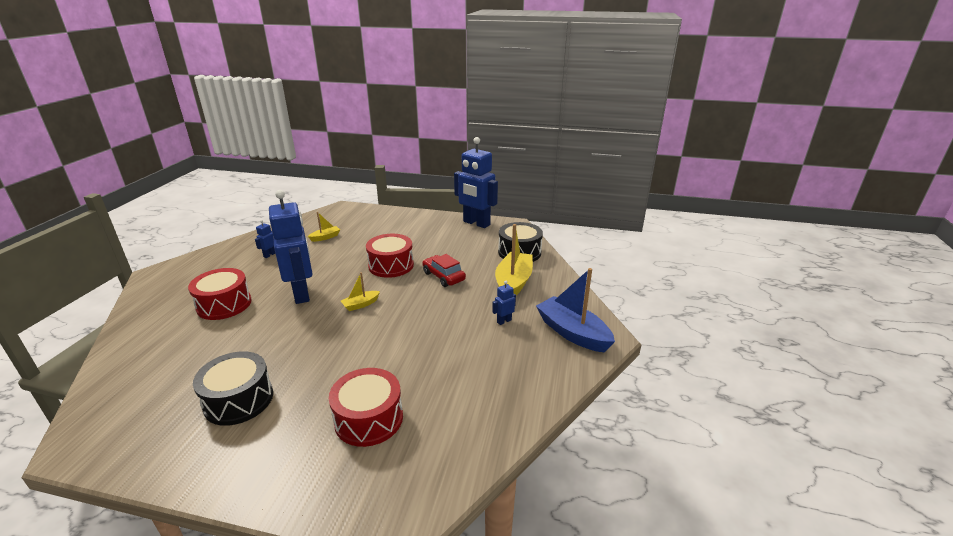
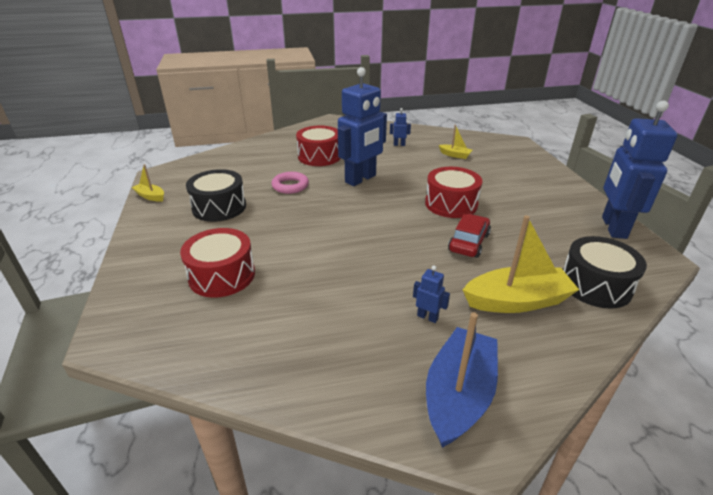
camera: 65 degrees right, 5 degrees up
(259, 338) = (290, 186): none -> pink ring
(360, 304) = (371, 212): yellow boat -> yellow boat (151, 196)

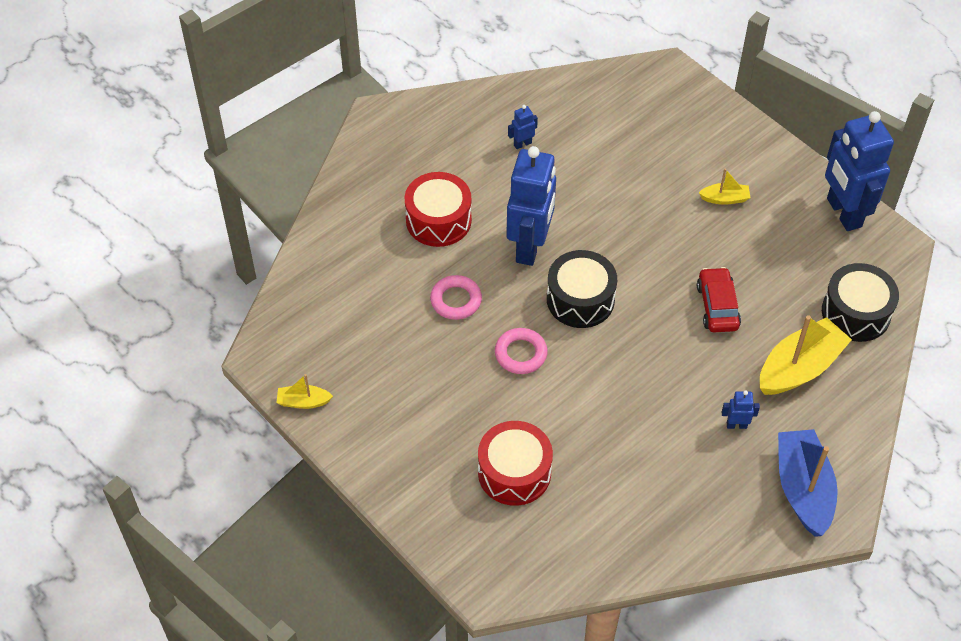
camera: 30 degrees left, 20 degrees up
(219, 207) = (408, 379): black drum -> black drum (580, 299)
(301, 219) = (520, 354): none -> pink ring
(451, 204) = (663, 248): red drum -> none
(455, 155) = (609, 138): yellow boat -> yellow boat (725, 198)

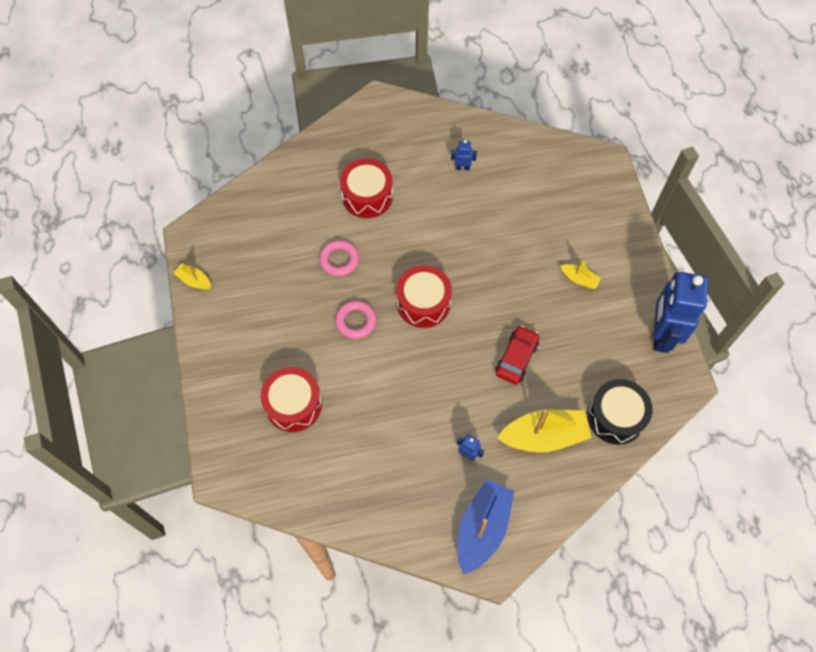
camera: 30 degrees right, 10 degrees up
(530, 247) = (415, 246): blue robot -> none
(580, 299) = (423, 303): black drum -> red drum

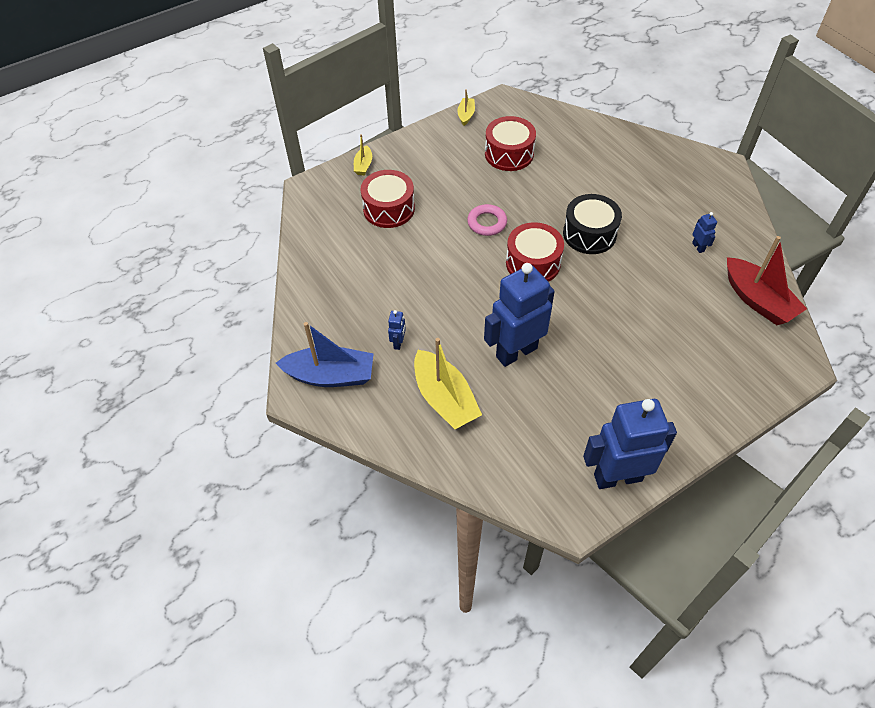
camera: 70 degrees right, 10 degrees down
(339, 260) = (539, 193): pink ring -> none
(367, 196) = (616, 190): red drum -> red drum (509, 154)
(516, 358) = (516, 352): red car -> blue robot
(535, 155) = (757, 300): none -> red boat
(579, 279) = (636, 380): yellow boat -> yellow boat (363, 165)
(615, 416) = (496, 457): black drum -> black drum (589, 234)

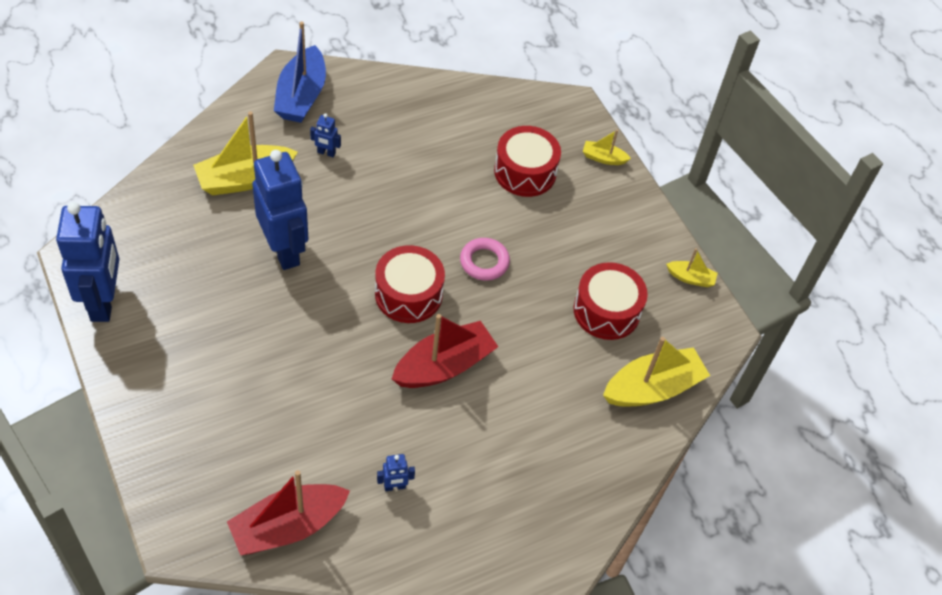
camera: 90 degrees right, 0 degrees up
(564, 128) = (652, 388): none -> yellow boat
(589, 234) = (444, 366): black drum -> red boat

